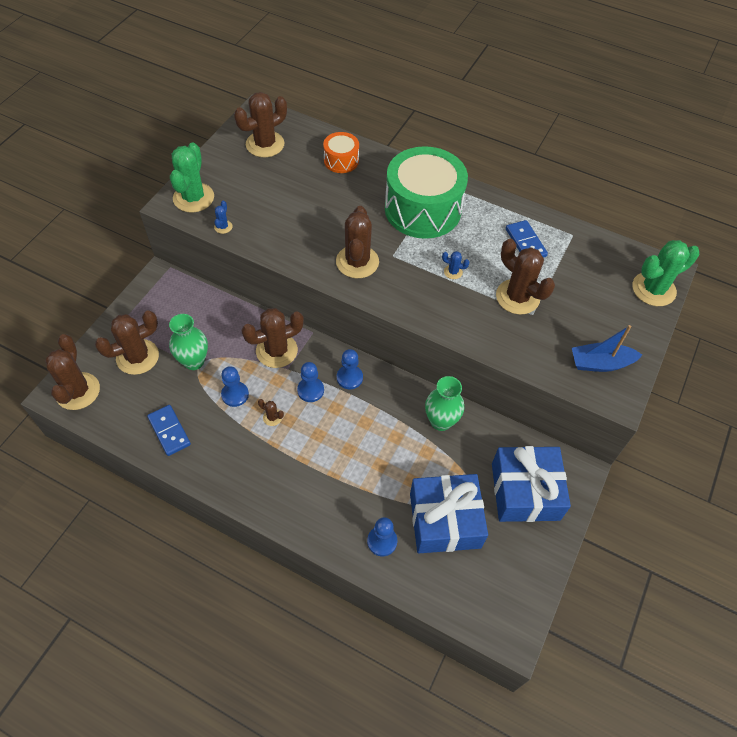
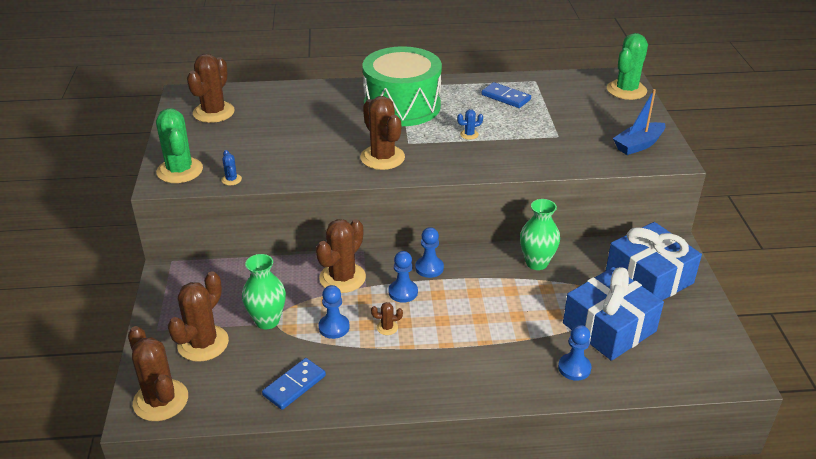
camera: 30 degrees left, 20 degrees down
(169, 431) = (294, 385): blue domino -> blue domino turned 75 degrees counterclockwise
(341, 160) = (297, 100): orange drum -> none
(517, 297) = (535, 130): brown cactus -> none

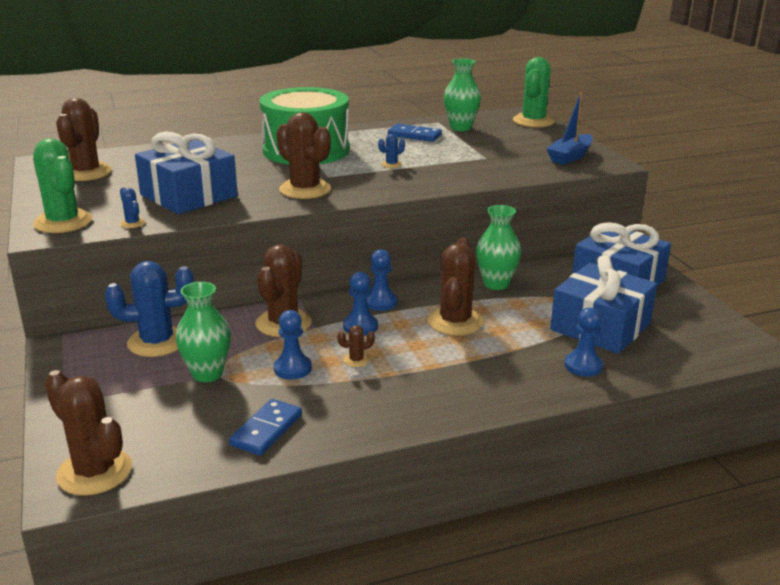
camera: 15 degrees left, 10 degrees down
(203, 343) = (132, 406): brown cactus -> brown cactus (455, 322)
(239, 281) = (157, 342): none -> blue cactus
(285, 152) = (188, 195): none -> blue gift
(553, 91) = (460, 128): none -> green vase

